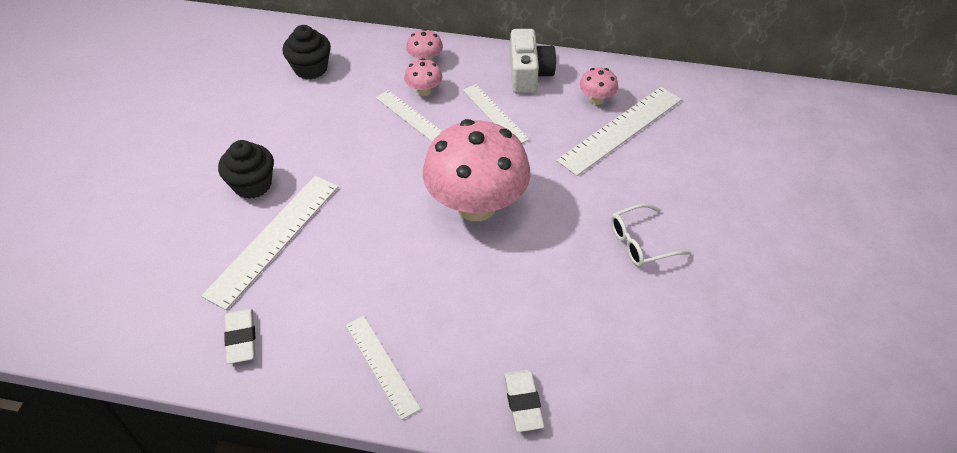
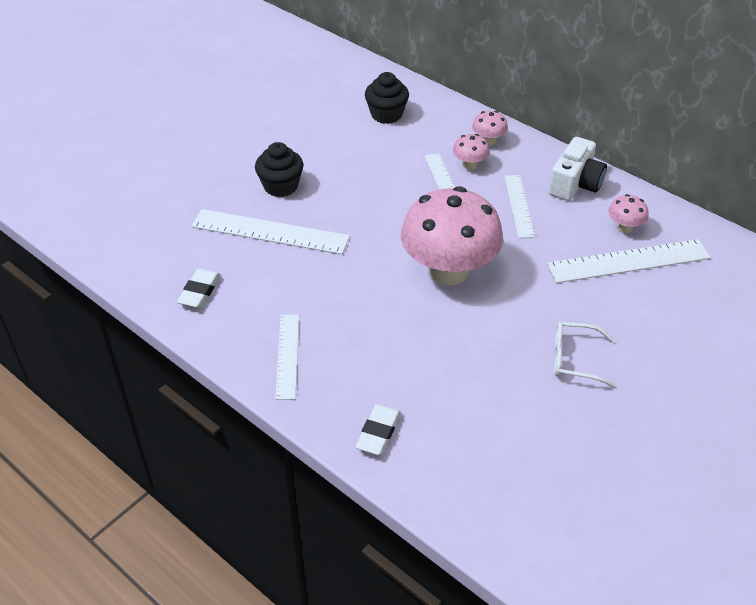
camera: 30 degrees right, 5 degrees down
(274, 239) = (270, 232): white ruler -> white ruler turned 45 degrees clockwise

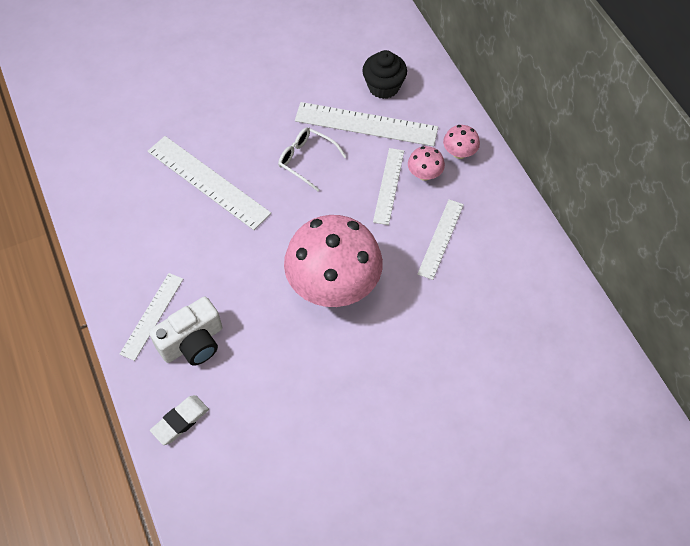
camera: 25 degrees right, 15 degrees up
(199, 291) = (119, 222): white eraser -> none
(281, 186) = (244, 135): black cupcake -> none
(574, 359) = (384, 423): white glasses -> white glasses (306, 160)
(575, 184) = (510, 234): white camera -> white camera (192, 342)
(624, 227) = (524, 302): pink mushroom -> none
(628, 261) = (502, 340): white ruler -> white ruler (366, 124)

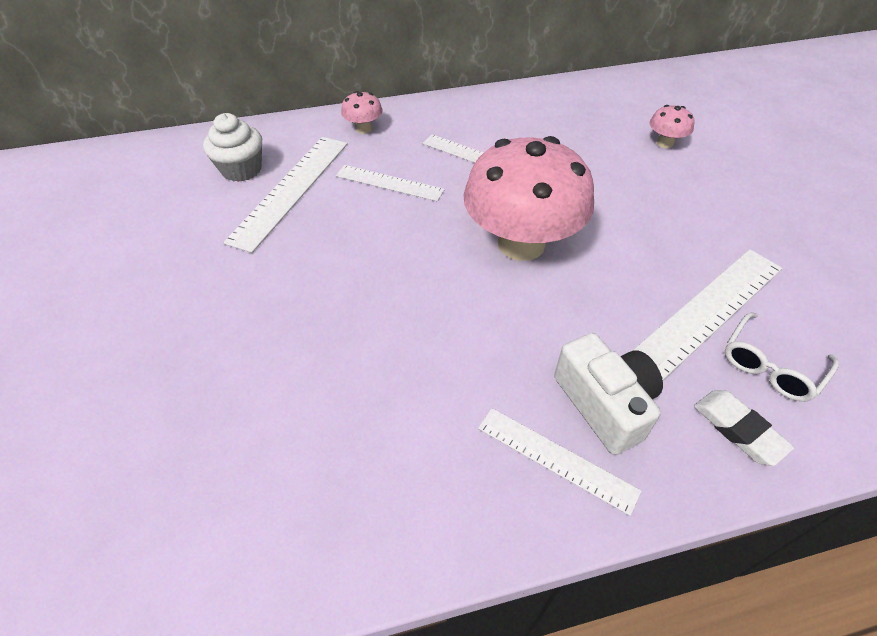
camera: 80 degrees left, 10 degrees down
(208, 182) = (318, 362): white ruler -> white ruler (707, 312)
(306, 160) = (323, 248): white glasses -> white glasses (770, 366)
(383, 87) = (241, 169): black cupcake -> white cupcake
(424, 174) = (383, 155): pink mushroom -> pink mushroom (665, 143)

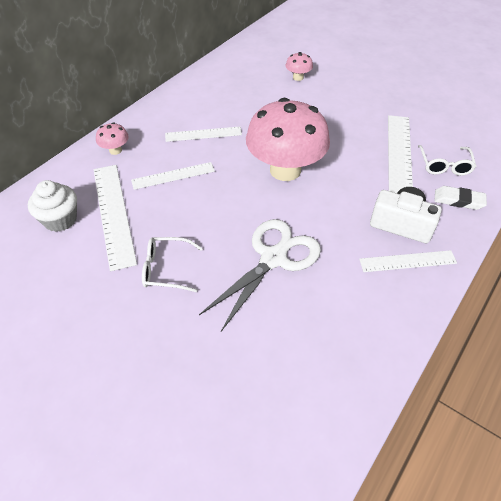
camera: 40 degrees left, 0 degrees up
(272, 274) = (166, 269): none -> white glasses
(389, 336) = (273, 258): none -> white scissors

